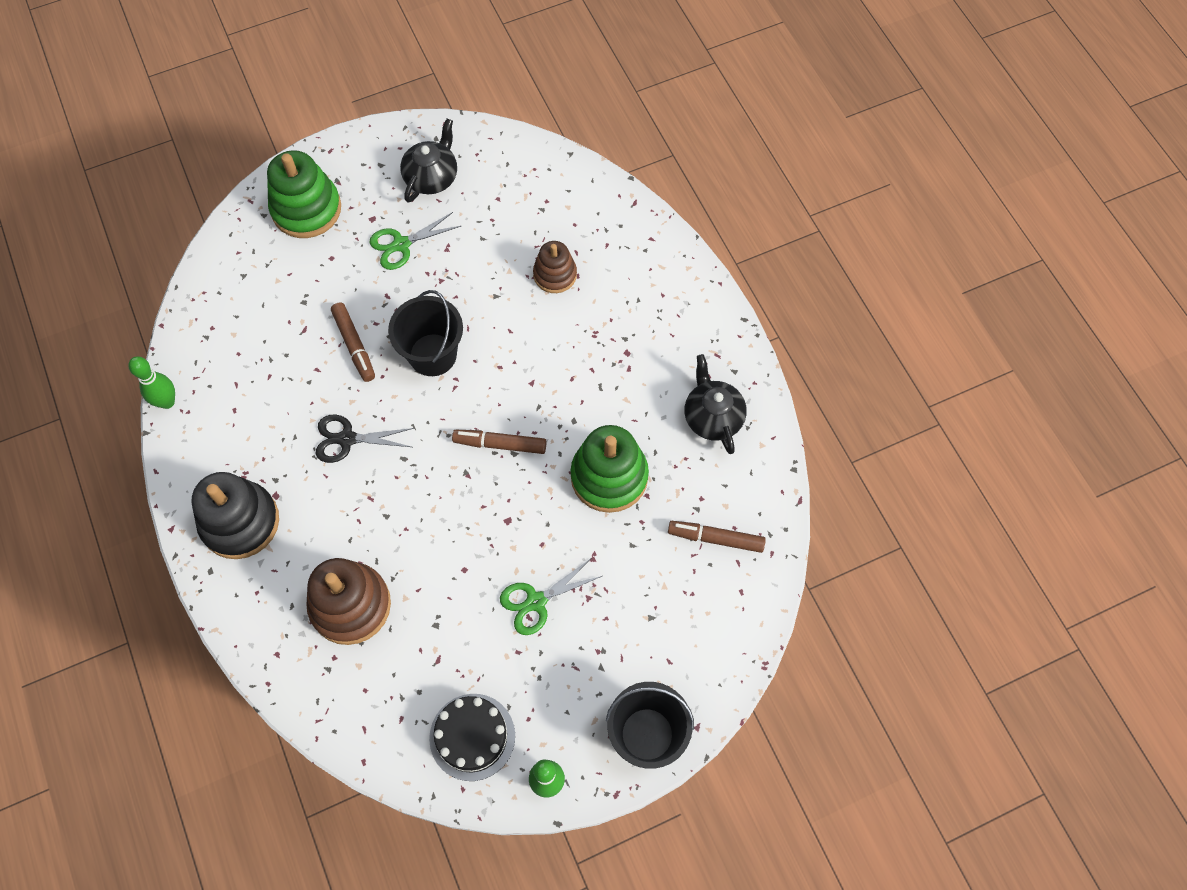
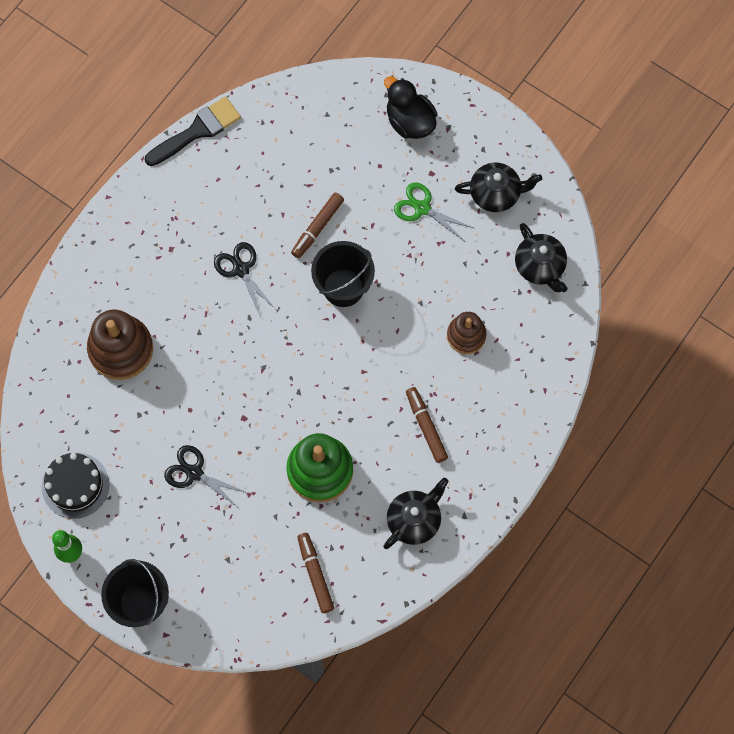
camera: 60 degrees right, 5 degrees up
(167, 402) = (197, 131): green bowling pin -> black brush
(240, 522) = (138, 238): black stacking toy -> none
(306, 209) = (410, 121): green stacking toy -> black duck
(500, 444) = (299, 378): brown marker -> brown marker (426, 426)
(528, 179) = (540, 266): none -> black teapot
(536, 602) = (194, 473): green scissors -> black scissors

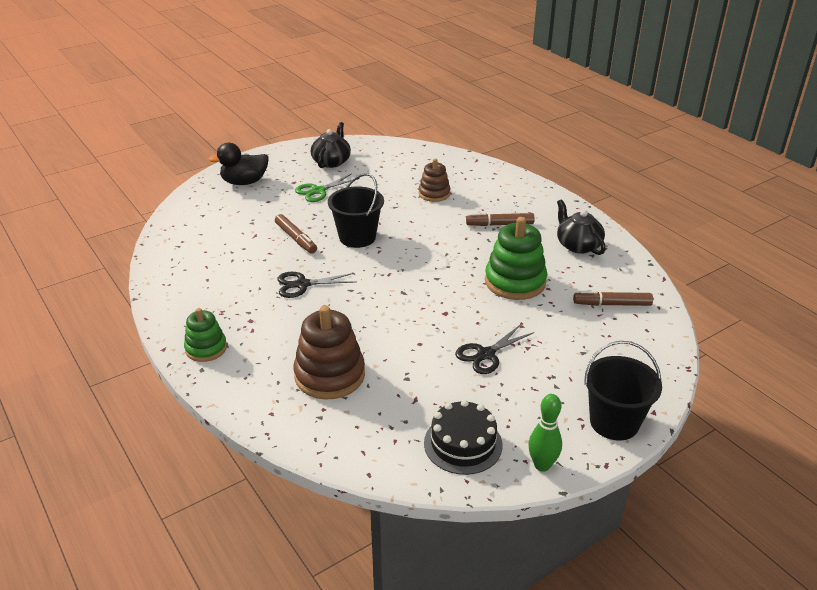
camera: 70 degrees left, 35 degrees down
(120, 231) = (206, 348): none -> green stacking toy
(197, 131) = (151, 281): black brush -> none
(540, 266) = (400, 157): black teapot -> none

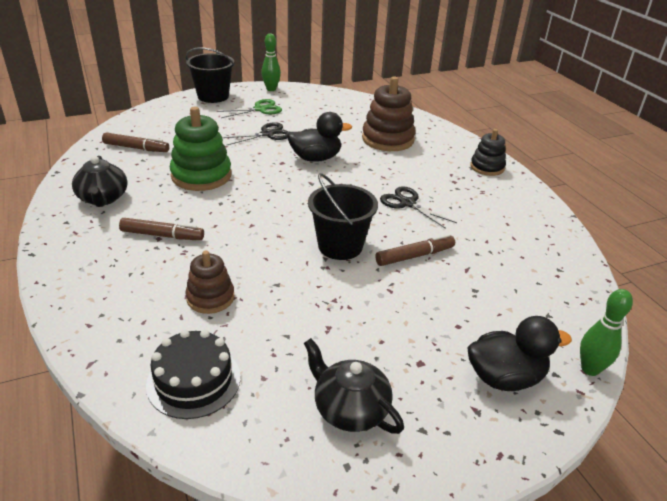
camera: 170 degrees left, 0 degrees up
(190, 192) = (590, 369): none -> green bowling pin
(206, 348) = (487, 167): green stacking toy -> black stacking toy
(296, 239) = (414, 256): brown marker -> brown marker turned 90 degrees clockwise
(302, 285) = (407, 203): black scissors -> black scissors turned 135 degrees counterclockwise
(318, 191) = (380, 334): green scissors -> green scissors (260, 109)
(331, 161) = (349, 409): black teapot -> black teapot turned 105 degrees clockwise
(410, 325) = (316, 158): none -> black duck
(463, 444) = (311, 101): black cake -> black cake (193, 380)

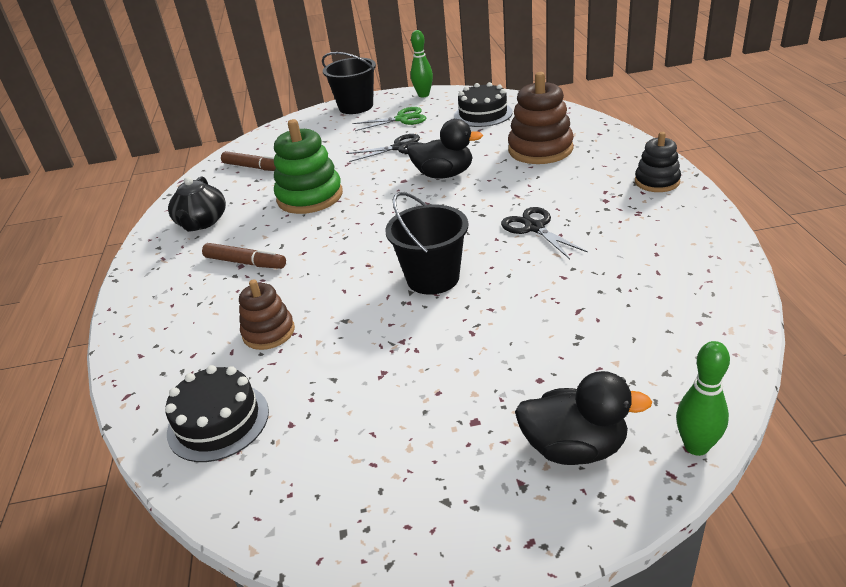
camera: 20 degrees right, 0 degrees up
(329, 108) = (483, 114): none -> black cake
(349, 409) = (370, 468): black teapot -> none
(414, 256) = (518, 292): brown marker -> none

